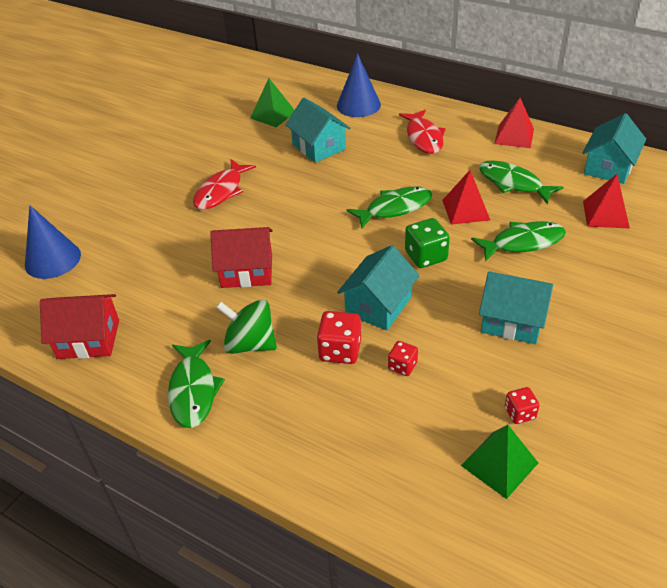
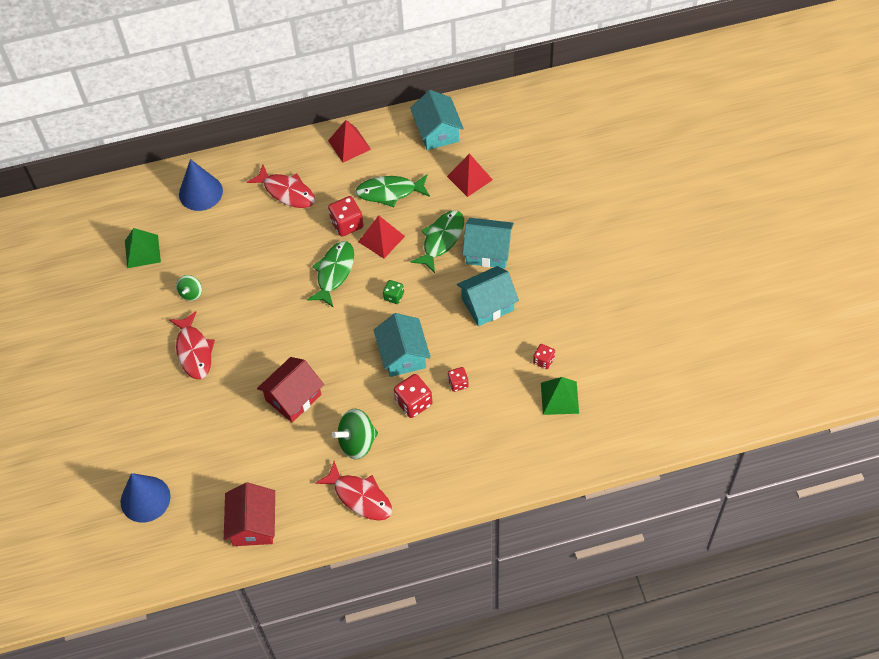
camera: 45 degrees left, 15 degrees up
(88, 339) = (253, 524): red house -> red house turned 45 degrees counterclockwise
(193, 390) = (360, 497): green fish -> red fish
(270, 156) = (191, 293): none -> green spinning top
(319, 147) = (218, 257): turquoise house -> turquoise house (488, 251)
(426, 256) = (394, 296): green dice -> green dice, size x0.60
(447, 183) = (347, 224): none -> red dice

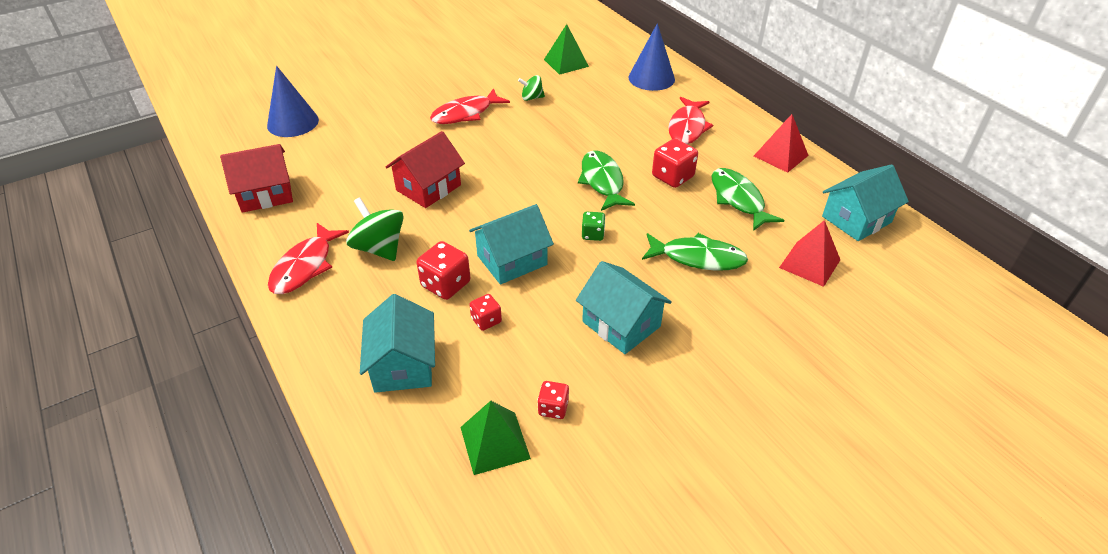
camera: 70 degrees right, 15 degrees down
(293, 397) = (428, 187): red house -> red house turned 75 degrees counterclockwise
(334, 272) = (602, 181): green fish -> green fish turned 105 degrees counterclockwise
(381, 239) = (668, 207): red pyramid -> none
(488, 251) = (706, 306): turquoise house -> turquoise house (403, 365)

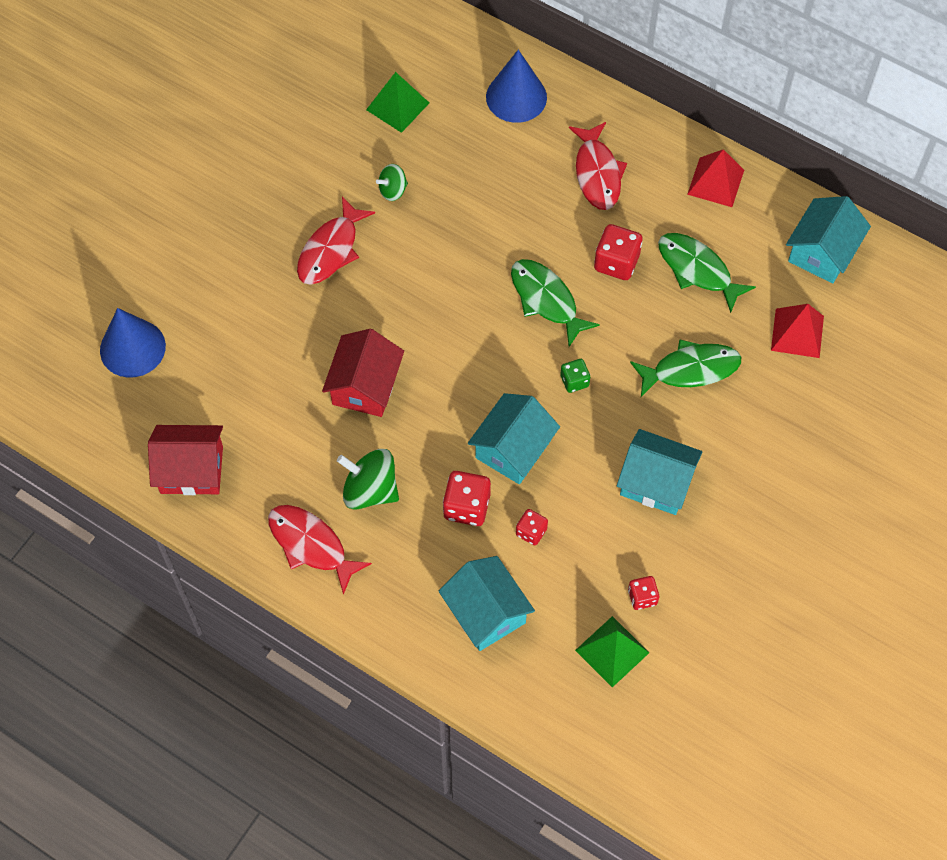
camera: 25 degrees left, 20 degrees up
(266, 194) = (191, 469): red house -> red house turned 45 degrees clockwise
(305, 266) = (311, 545): red fish -> red fish turned 135 degrees clockwise

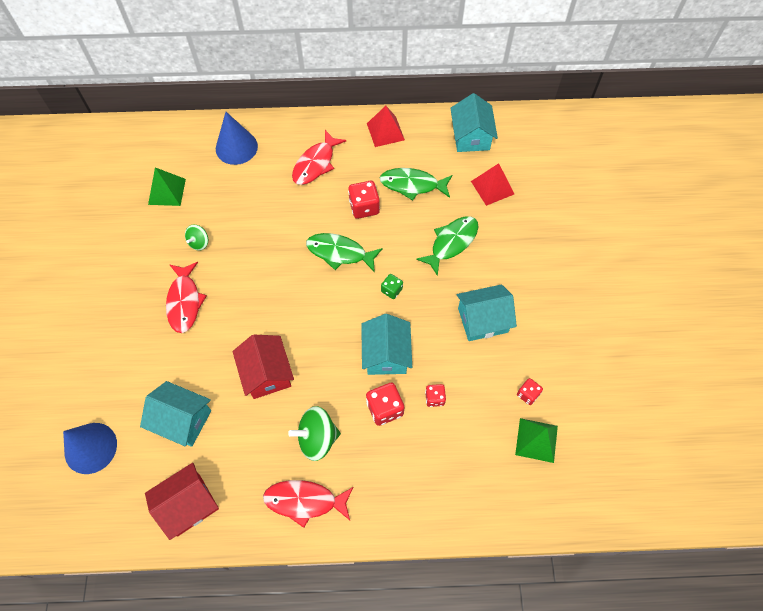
camera: 35 degrees left, 0 degrees up
(486, 612) = (446, 468): turquoise house -> turquoise house (182, 420)
(597, 173) = (316, 164): red fish -> red fish turned 75 degrees clockwise

